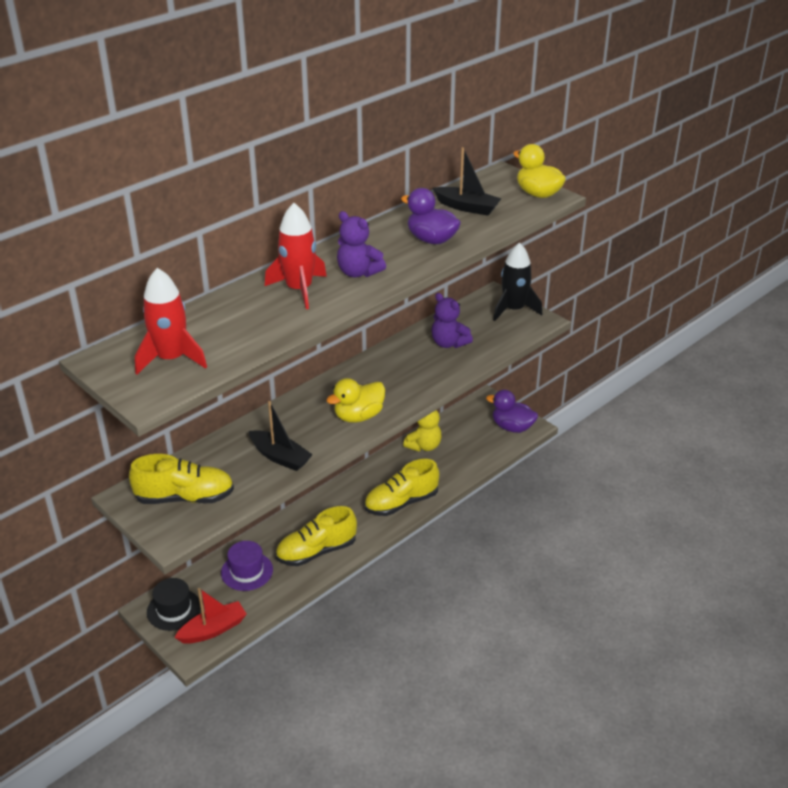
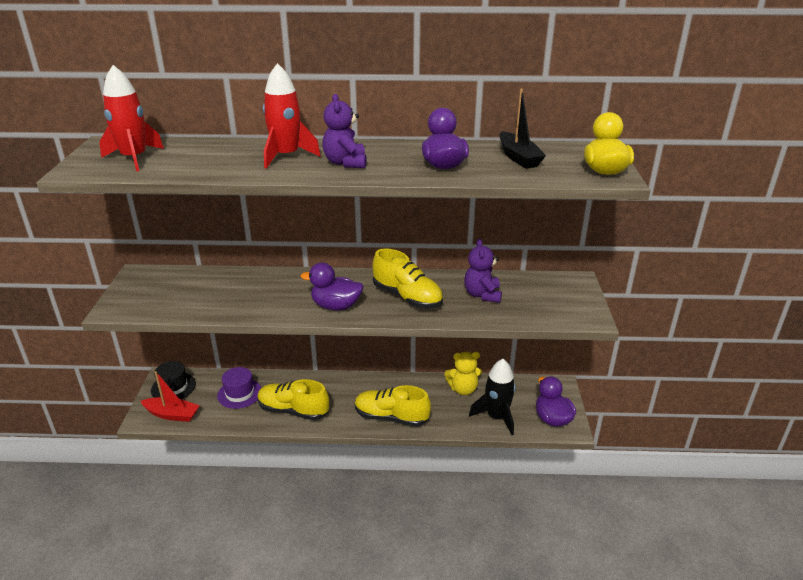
camera: 45 degrees right, 5 degrees down
(185, 497) = (160, 292): yellow shoe -> yellow shoe (407, 297)
(280, 457) = (247, 302): black boat -> none
(358, 416) = (336, 306): yellow duck -> purple duck
(514, 310) = (577, 299): black rocket -> black rocket (496, 417)

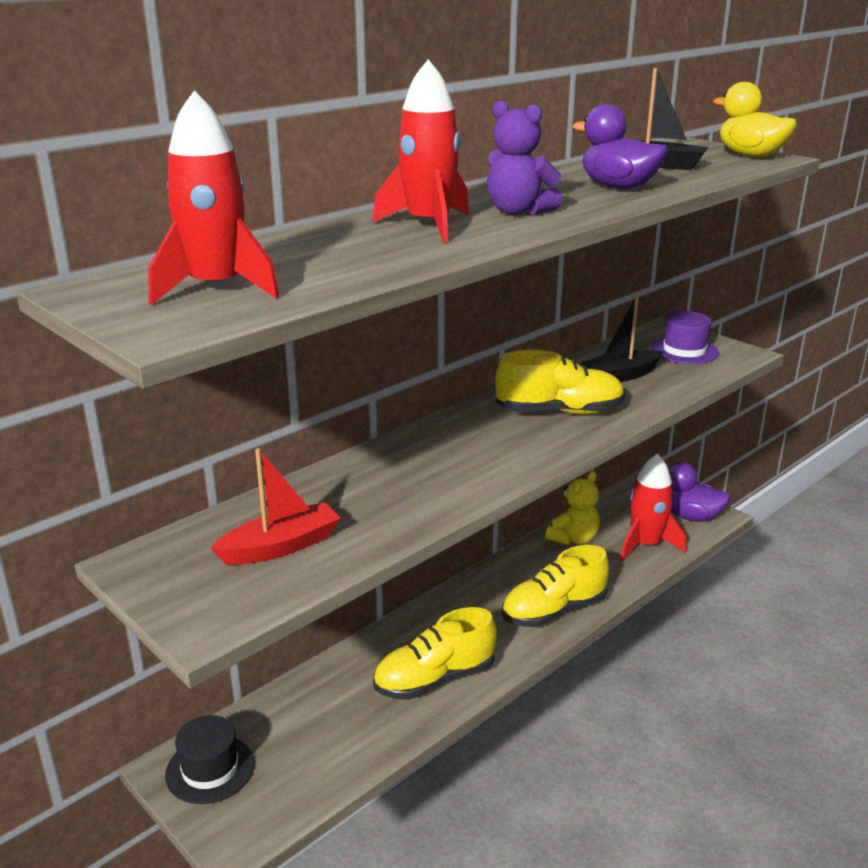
camera: 45 degrees left, 5 degrees down
(172, 414) = (273, 802): red boat -> red boat (280, 546)
(239, 393) = (328, 708): purple hat -> purple hat (684, 350)
(336, 306) = (507, 457): purple duck -> none
(482, 295) = (620, 376): purple teddy bear -> black boat
(496, 417) = (646, 545): black rocket -> red rocket

